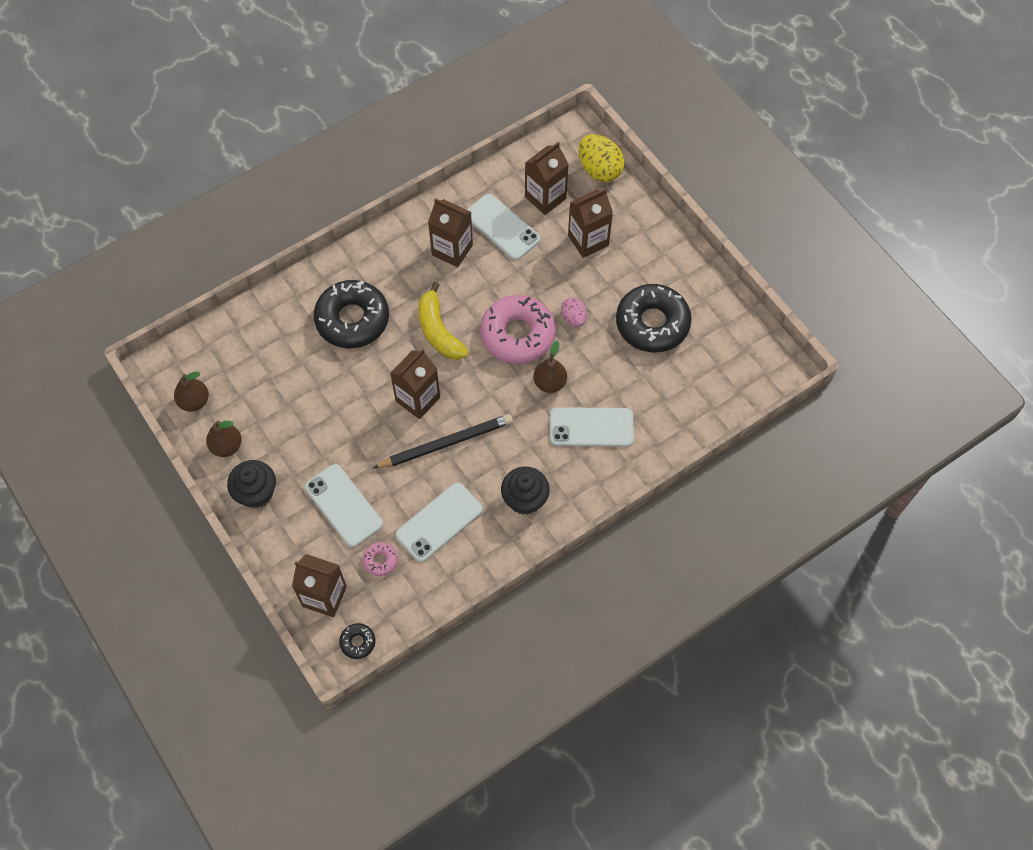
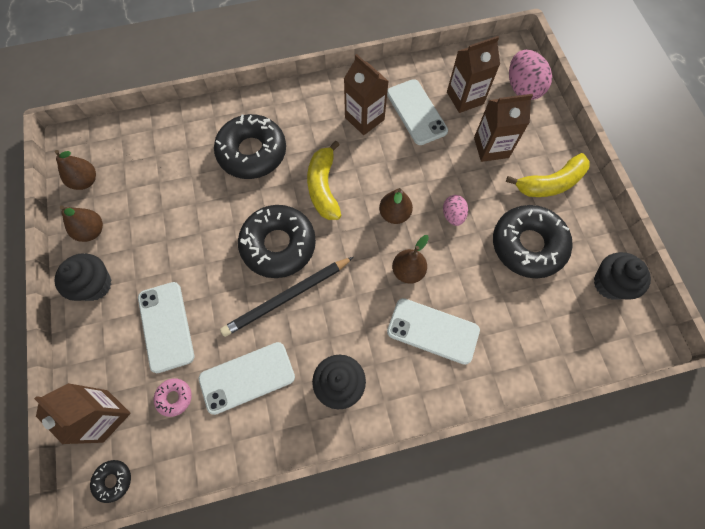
camera: 20 degrees right, 5 degrees up
(418, 399) = (278, 245): brown carton -> black donut
(446, 443) = (287, 297): black pencil -> black pencil turned 150 degrees clockwise
(517, 334) = (394, 214): pink donut -> brown pear
(599, 170) = (522, 88): yellow egg -> pink egg
(655, 258) = (550, 183): none -> yellow banana
(736, 334) = (609, 284): none -> black cupcake

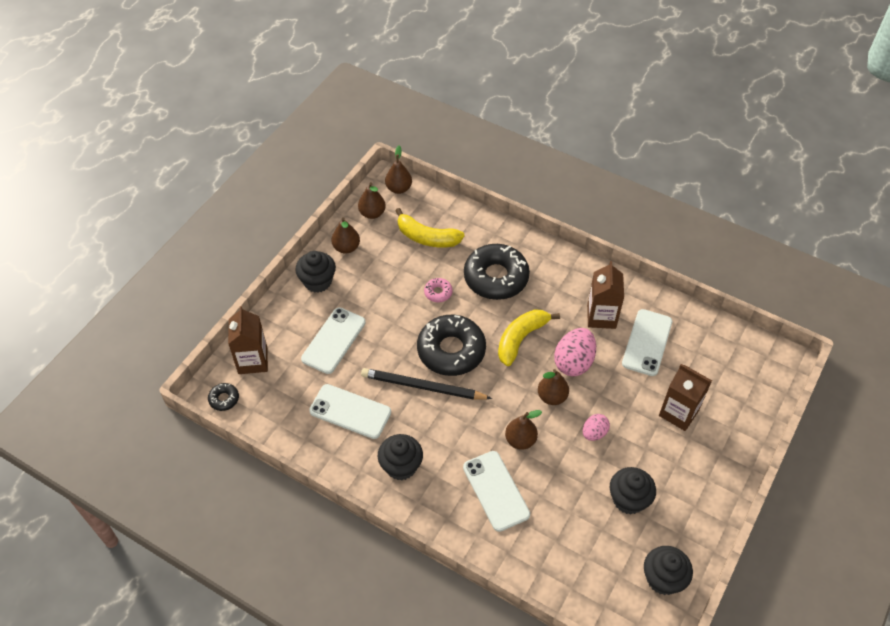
camera: 45 degrees right, 15 degrees down
(88, 140) = (398, 188): none -> brown pear
(174, 397) = (298, 385): pink donut -> pink donut (438, 292)
(465, 98) = (698, 362): brown carton -> none
(522, 88) = (757, 392): pink egg -> pink egg (573, 362)
(528, 245) = (628, 499): black donut -> black cupcake
(550, 183) = (698, 475): yellow banana -> yellow banana (427, 237)

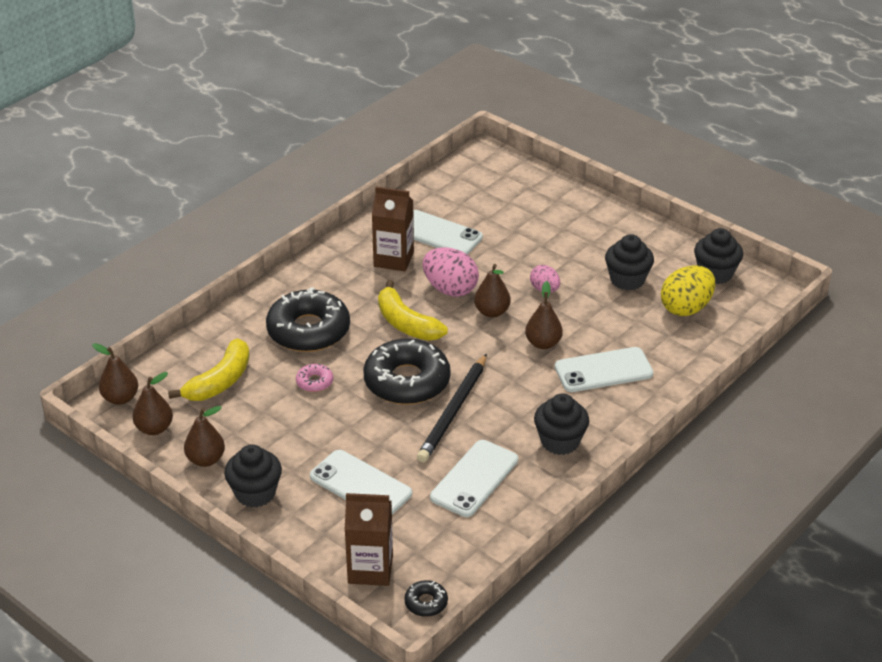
camera: 80 degrees left, 15 degrees down
(601, 554) = (686, 308): none -> yellow egg
(678, 413) = (532, 229): brown carton -> none

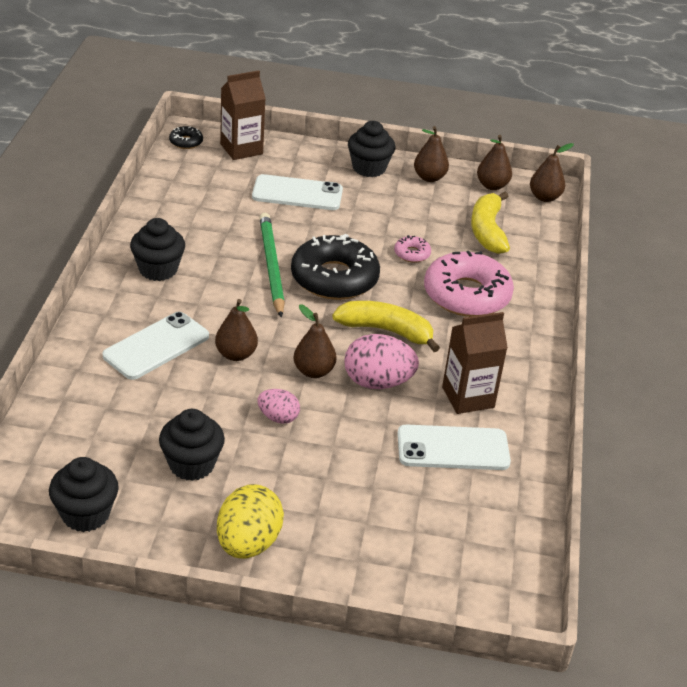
camera: 145 degrees right, 0 degrees up
(308, 330) = (466, 295): black donut -> pink donut
(453, 411) = (271, 266): black pencil -> green pencil
(474, 478) = (211, 222): white phone -> none
(686, 308) = (102, 450): yellow egg -> yellow egg (248, 543)

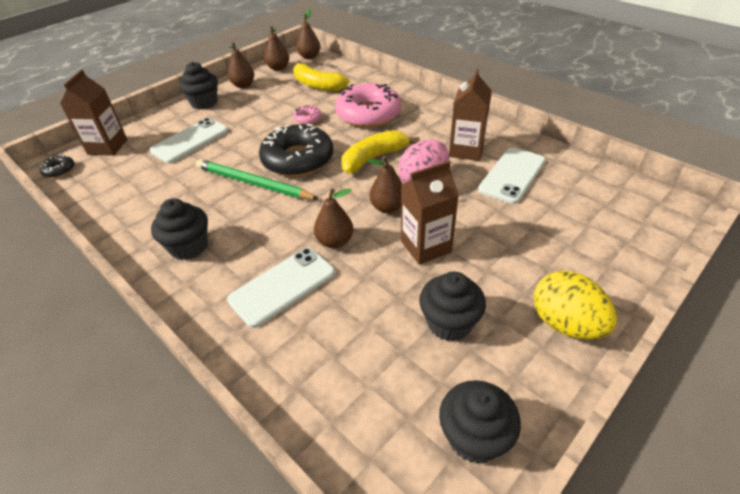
camera: 50 degrees left, 5 degrees up
(156, 346) = (283, 286): white phone -> white phone turned 60 degrees clockwise
(278, 417) = (426, 246): pink egg -> brown carton

